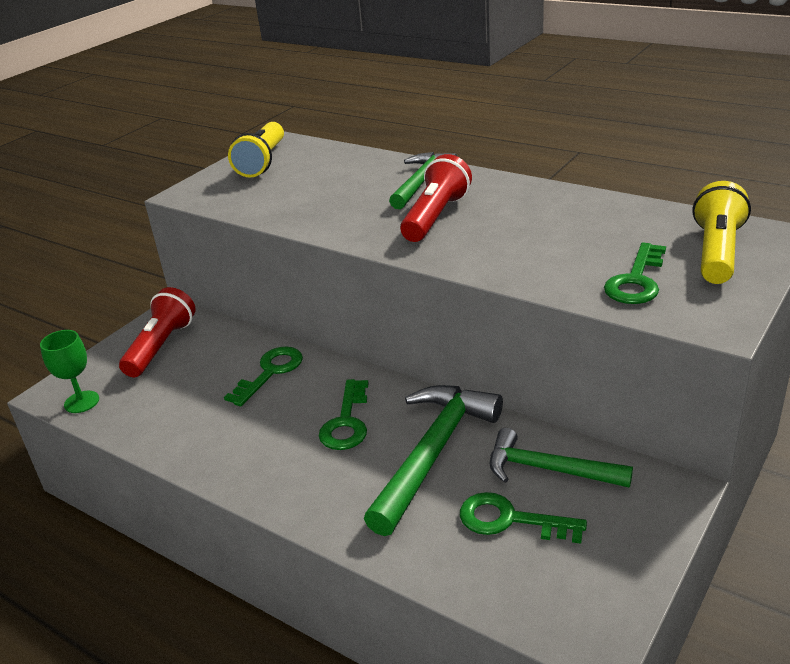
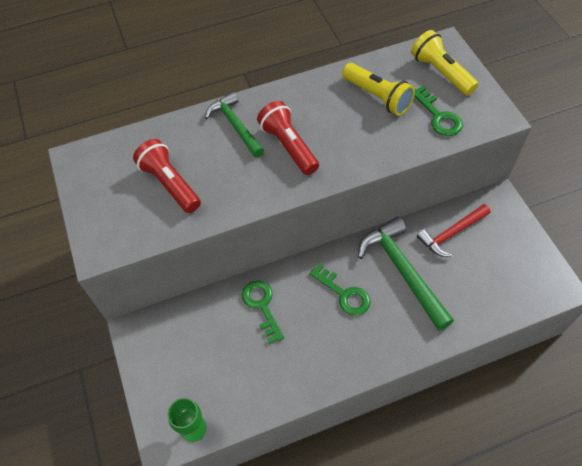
camera: 55 degrees left, 25 degrees up
(161, 346) = (171, 353): red flashlight -> red flashlight (170, 184)
(262, 162) = (101, 184): yellow flashlight -> yellow flashlight (377, 97)
(510, 520) = (473, 270): green key -> none
(548, 469) = (451, 234): green hammer -> red hammer

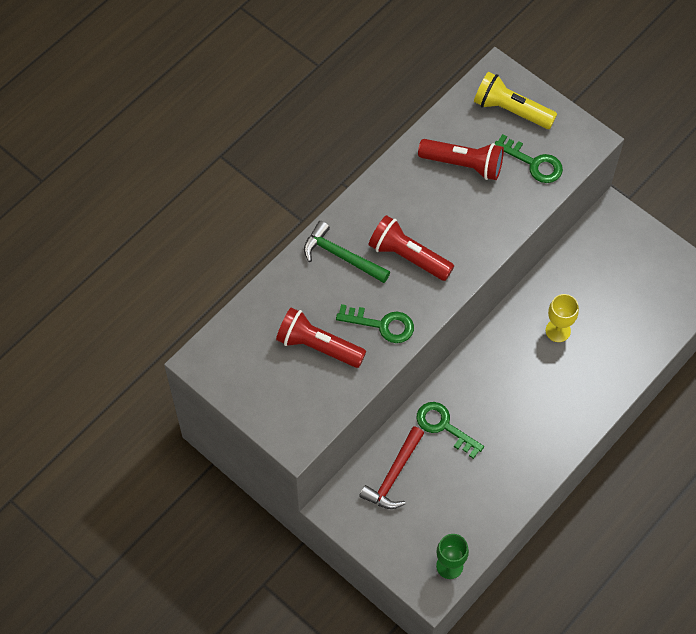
camera: 30 degrees left, 5 degrees up
(344, 294) = (515, 378): green key -> green key (382, 325)
(377, 97) = (463, 164): yellow flashlight -> red flashlight
(402, 271) = (558, 330): green hammer -> yellow goblet
(451, 234) = (585, 271): red hammer -> red hammer (394, 475)

